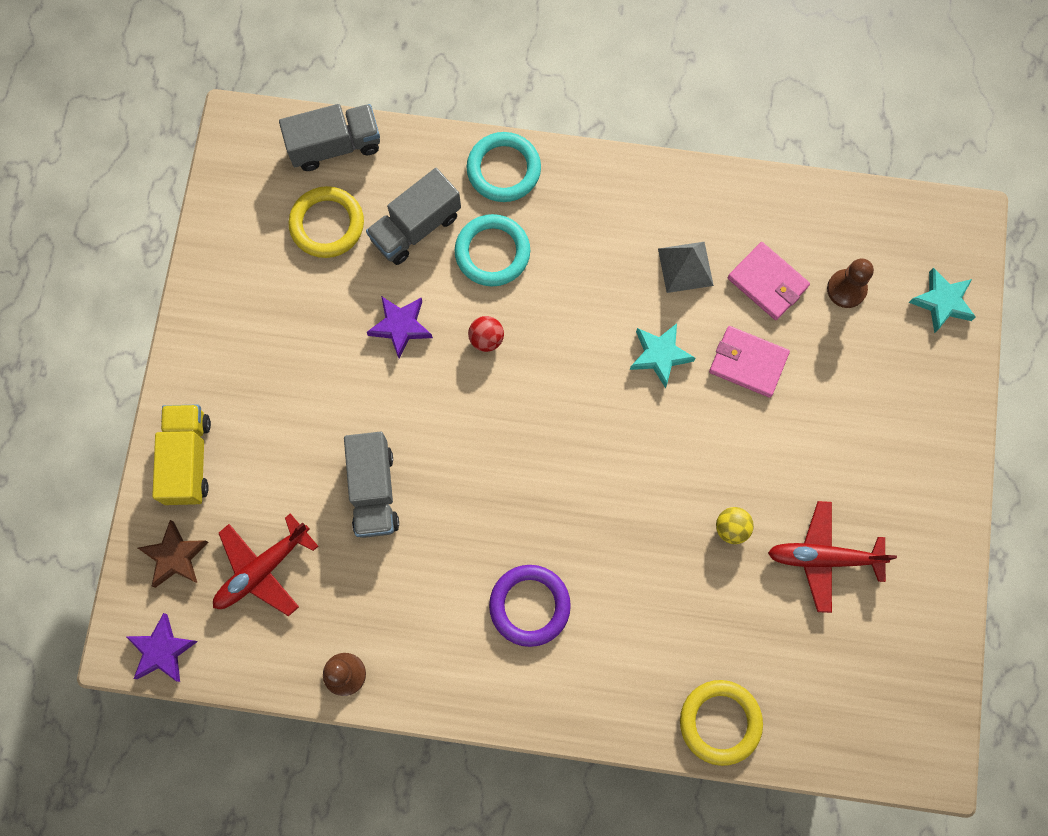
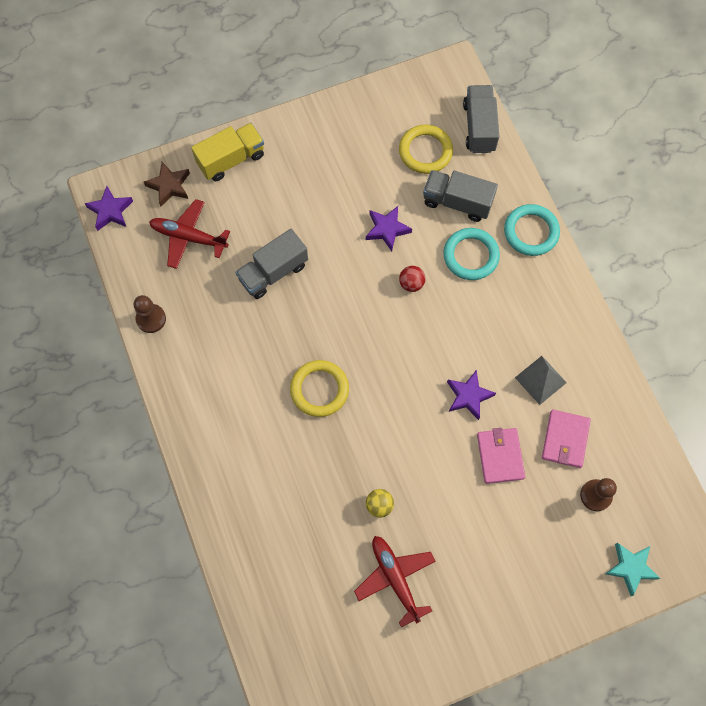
camera: 60 degrees right, 5 degrees down
(335, 146) = (479, 127): grey truck -> grey truck turned 135 degrees counterclockwise
(529, 606) = (254, 404): purple ring -> none
(660, 355) = (468, 396): turquoise star -> purple star
(720, 722) = (245, 566): yellow ring -> yellow ring (319, 389)

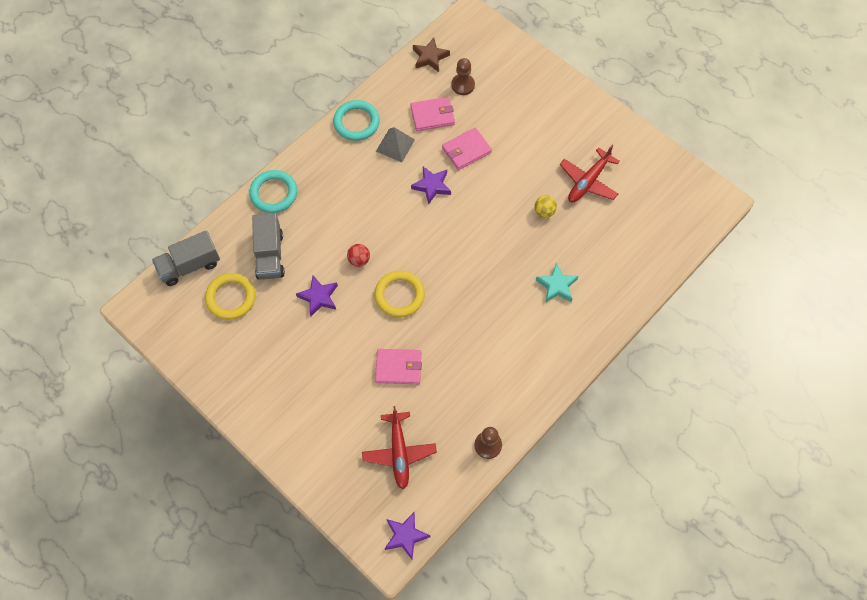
camera: 115 degrees left, 5 degrees down
(169, 186) = (357, 496): brown star -> brown star (430, 57)
(231, 159) = (306, 454): yellow truck -> none
(273, 272) = (398, 367): grey truck -> pink wallet
(319, 389) = (480, 288): yellow ring -> yellow ring (399, 295)
(471, 256) = (314, 227): turquoise ring -> turquoise ring (356, 122)
(631, 568) = (500, 51): turquoise star -> turquoise star (556, 286)

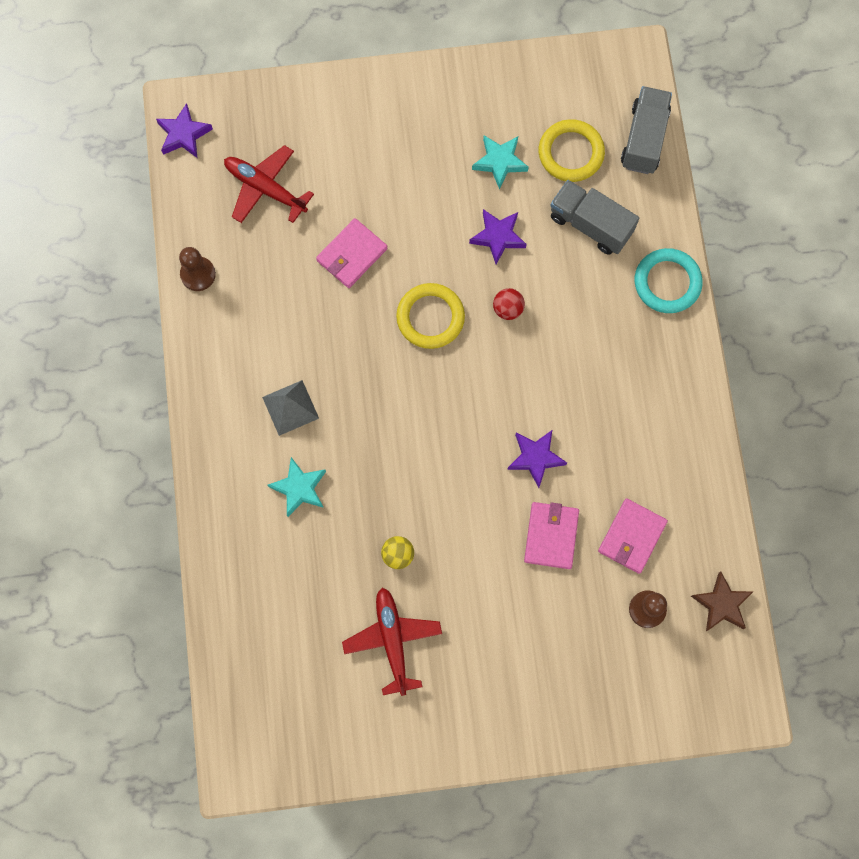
camera: 130 degrees right, 10 degrees up
(269, 332) = (499, 162): none -> turquoise star
(356, 122) = (692, 442): turquoise ring -> none
(395, 145) = (624, 460): grey pyramid -> grey pyramid (290, 407)

